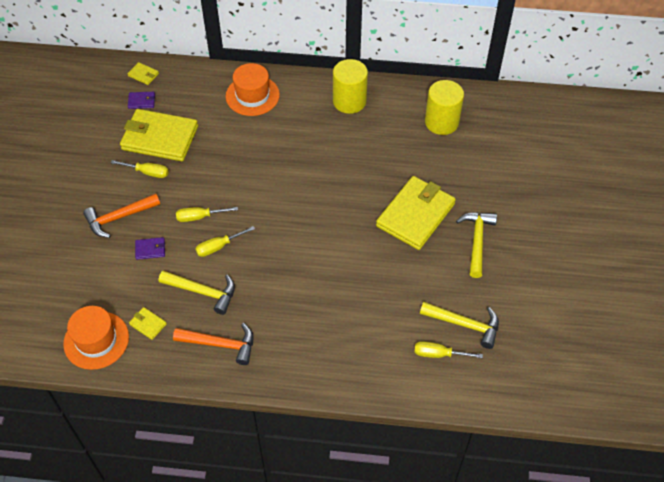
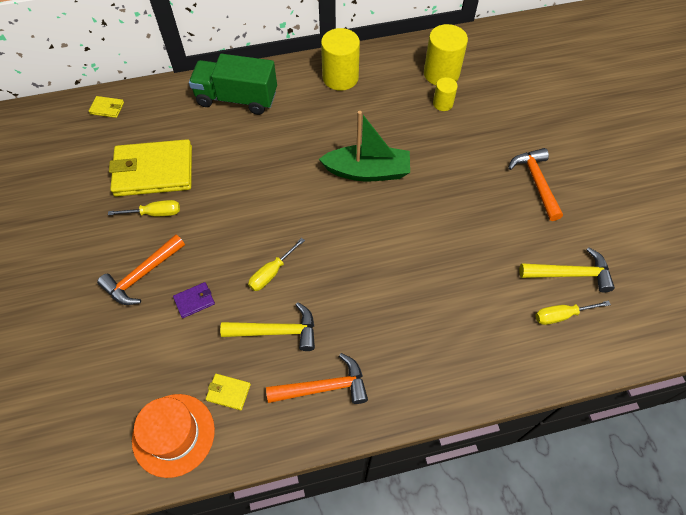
camera: 20 degrees left, 5 degrees up
(142, 101) = (116, 137): purple wallet -> none
(200, 217) = (236, 245): yellow screwdriver -> none
(252, 95) = (237, 98): orange hat -> green truck
(334, 189) = (367, 171): none -> green boat
(415, 215) = (463, 174): yellow wallet -> none
(429, 149) = (443, 103): none -> yellow cylinder
(477, 241) = (536, 182): yellow hammer -> orange hammer

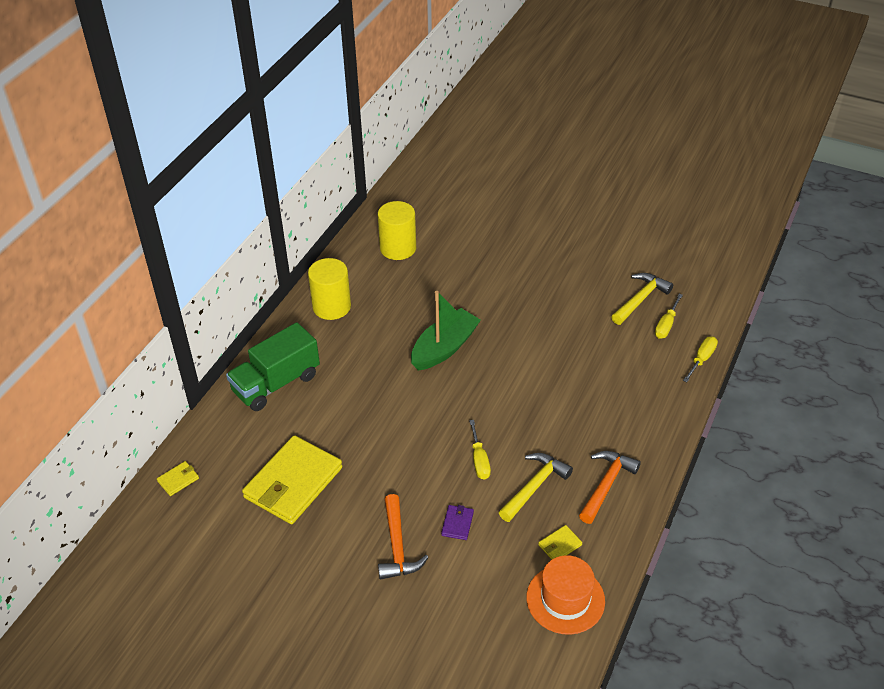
camera: 50 degrees left, 15 degrees down
(154, 213) = (341, 505): yellow screwdriver -> yellow screwdriver (701, 359)
(443, 103) = (428, 266): yellow cylinder -> none
(536, 182) = (552, 265): orange hammer -> none

